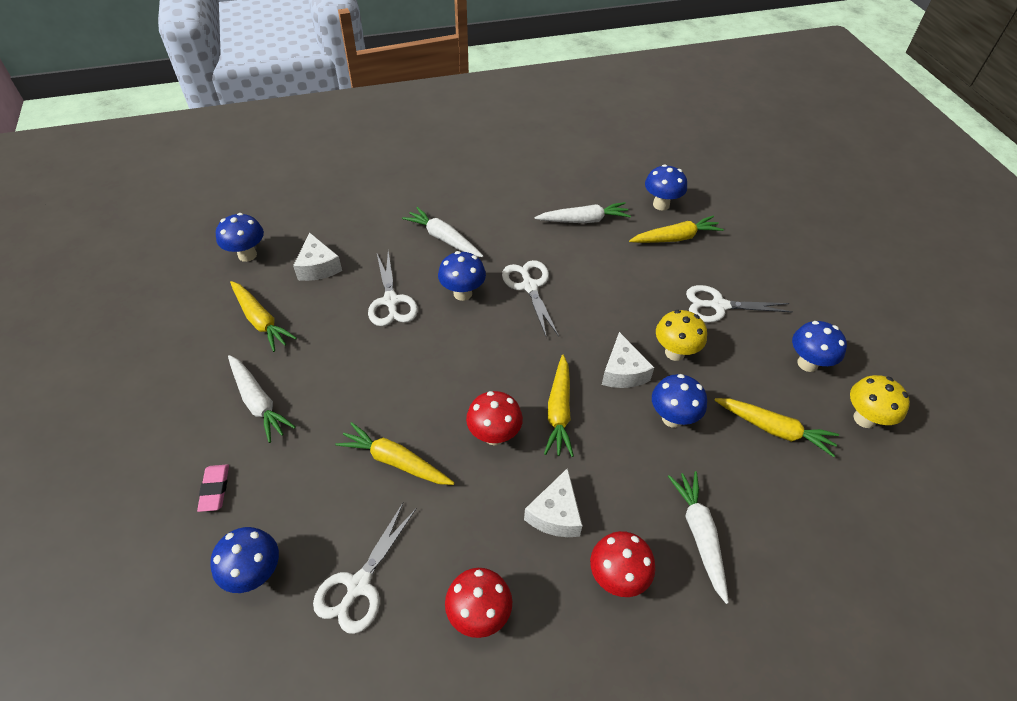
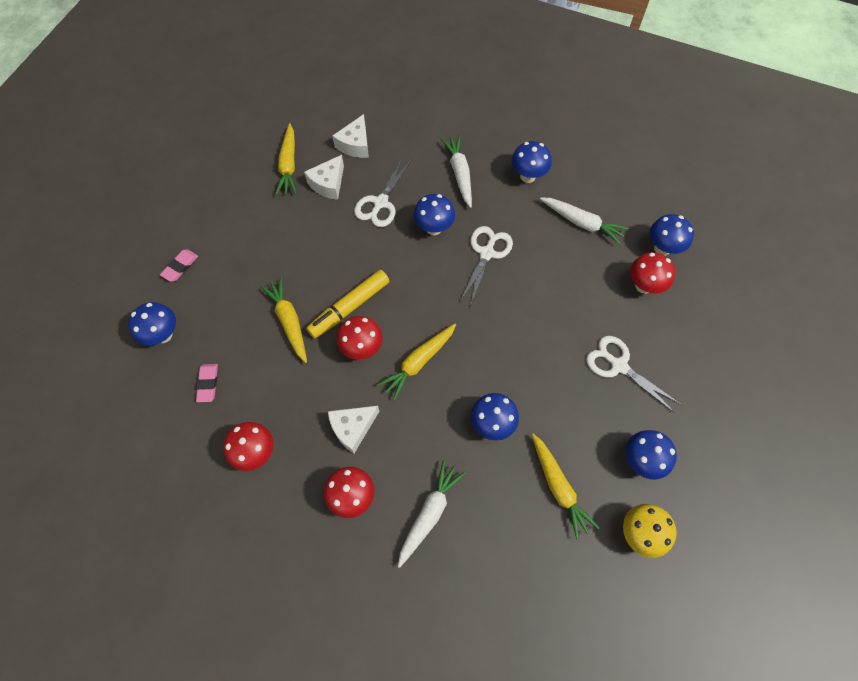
camera: 40 degrees right, 15 degrees up
(247, 255) = (318, 107): blue mushroom -> blue mushroom (528, 176)
(258, 402) = (244, 225): white carrot -> none
(359, 585) = (208, 383): white scissors -> pink eraser
(447, 407) = (350, 307): none -> yellow marker
(623, 372) = (490, 365): white cheese -> white cheese (328, 184)
(674, 352) = (544, 378): yellow mushroom -> none
(675, 238) = (643, 286): yellow carrot -> red mushroom

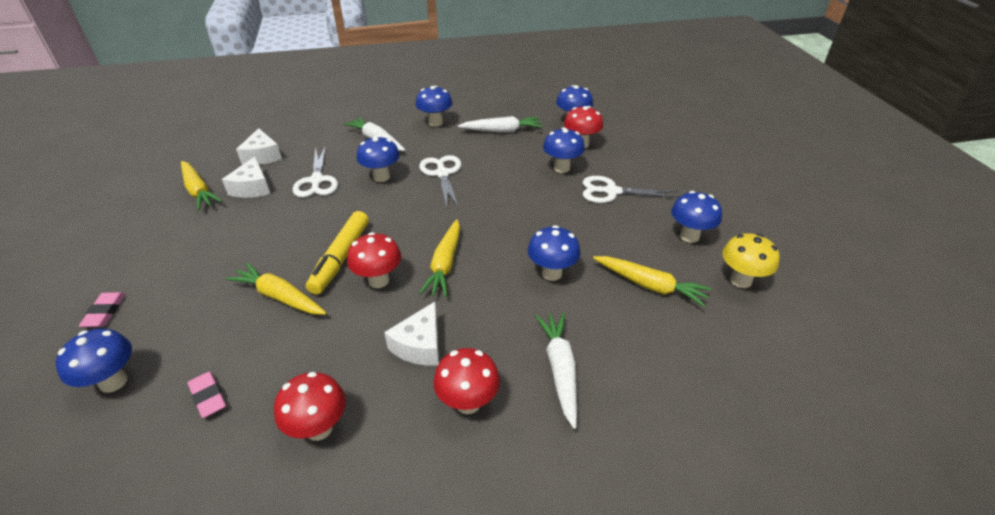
camera: 35 degrees left, 25 degrees down
(598, 308) = (561, 168): none -> blue mushroom

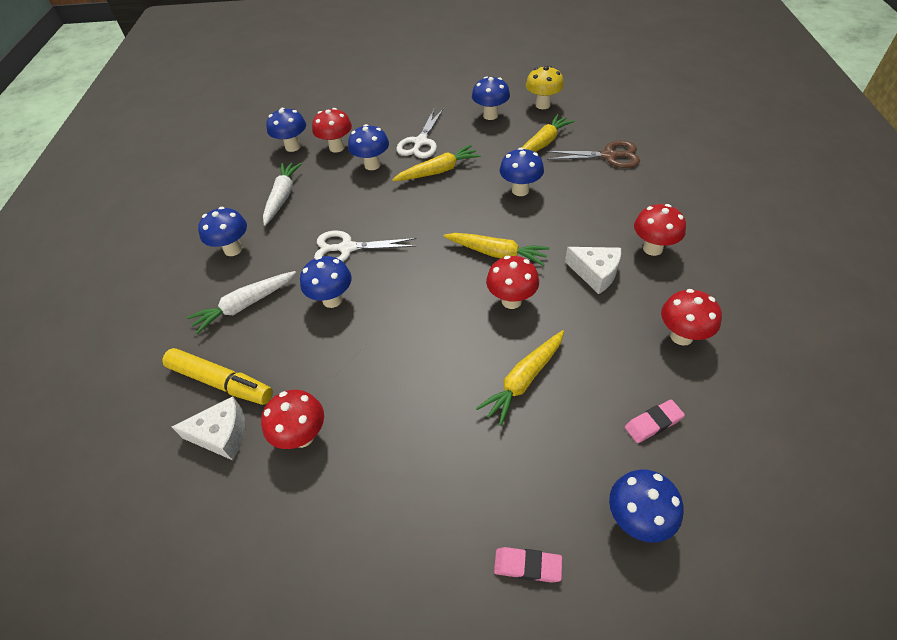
camera: 75 degrees left, 10 degrees up
(198, 191) = (283, 508): yellow carrot -> yellow carrot (438, 171)
(252, 188) = (302, 436): white cheese -> red mushroom
(317, 181) = (314, 363): white scissors -> none
(341, 258) = (471, 331): yellow marker -> yellow marker (221, 382)
(560, 369) = (622, 199): white carrot -> none
(652, 354) = (609, 156): none -> brown scissors

